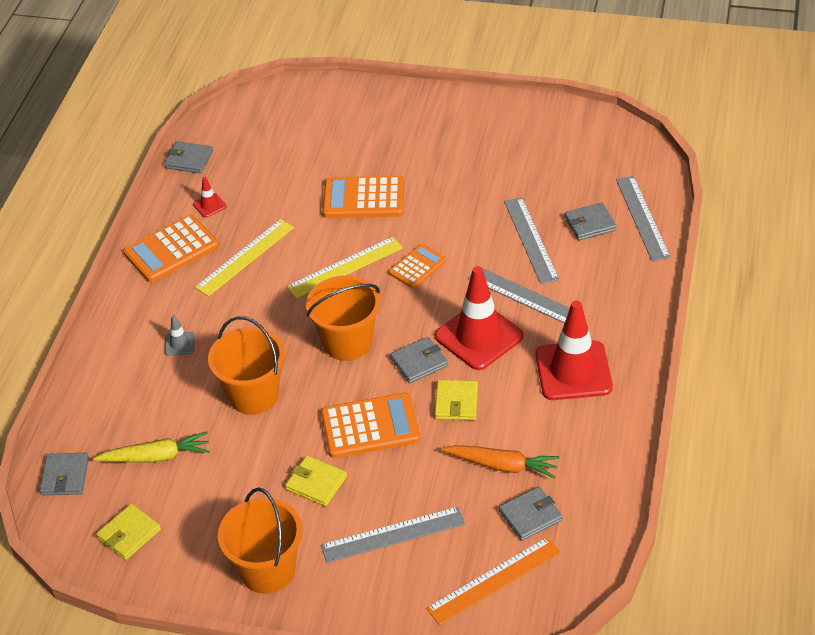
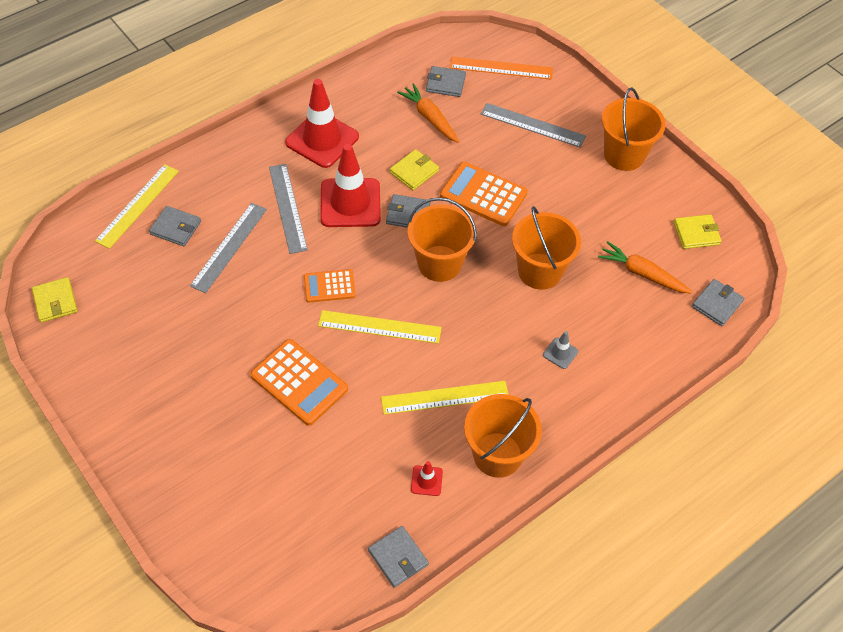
camera: 145 degrees left, 10 degrees up
(156, 456) = (642, 274): yellow carrot -> orange carrot
(171, 250) = (497, 455): orange calculator -> orange bucket
(316, 483) = (550, 184): yellow wallet -> yellow wallet (55, 301)
(642, 218) = (138, 205): grey ruler -> yellow ruler

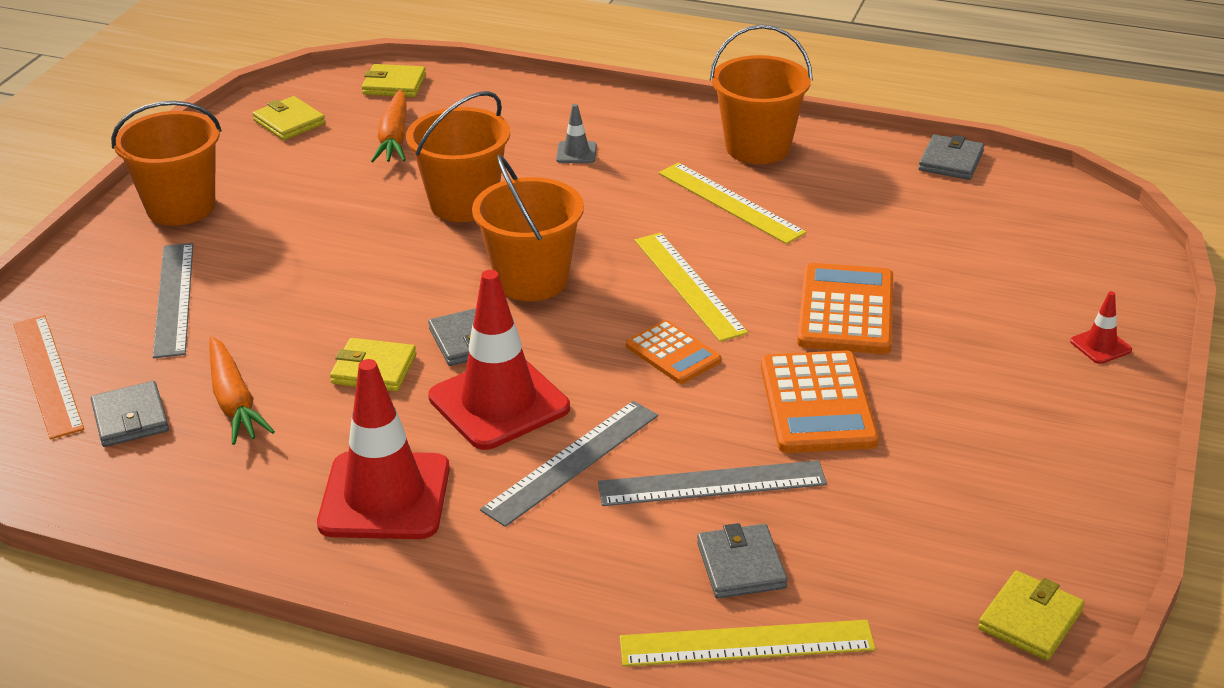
camera: 120 degrees left, 20 degrees down
(426, 481) = (846, 176): red traffic cone -> red traffic cone (1100, 346)
(430, 118) = (234, 401): orange carrot -> orange carrot turned 45 degrees counterclockwise
(483, 195) = (365, 291): orange calculator -> orange calculator (817, 404)
(716, 304) = (394, 85): grey wallet -> yellow wallet

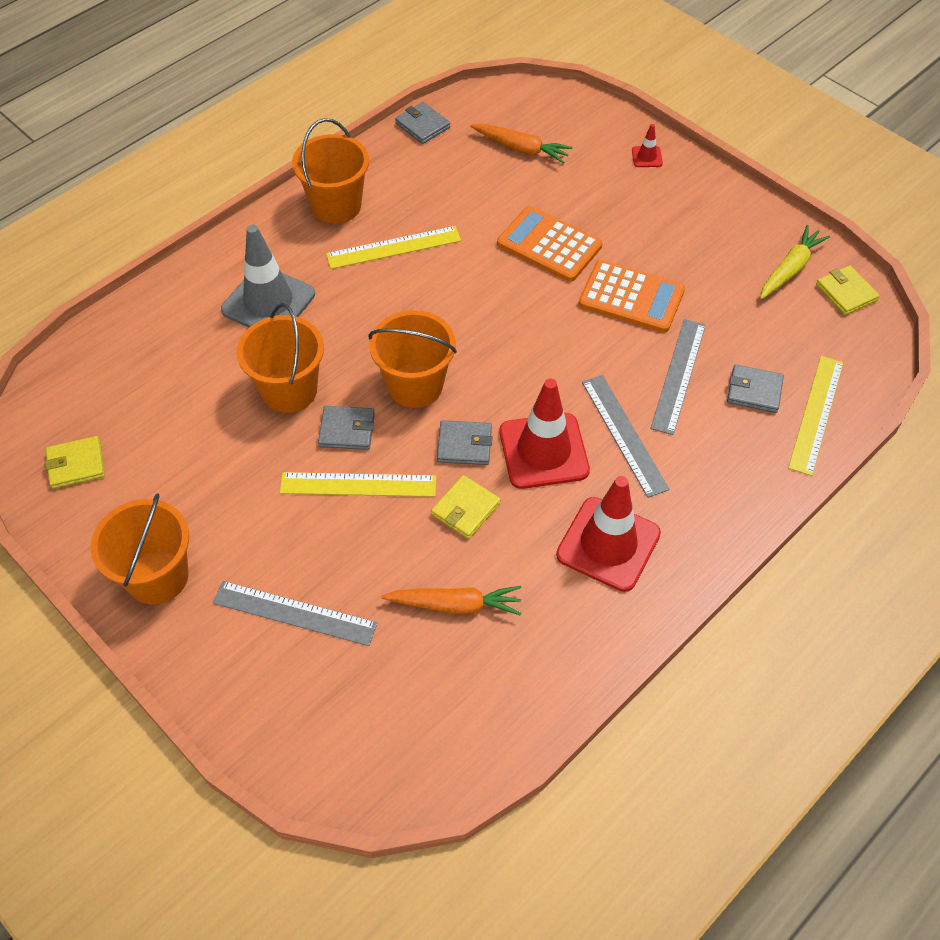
camera: 65 degrees left, 20 degrees up
(47, 375) = (347, 726): orange ruler -> none
(131, 418) = (438, 678): grey wallet -> grey wallet (347, 430)
(394, 85) = (73, 376): yellow wallet -> none
(394, 137) = (159, 402): orange carrot -> orange carrot (521, 149)
(576, 153) = (268, 302): grey traffic cone -> grey traffic cone, size x2.33
(673, 353) = (543, 343): orange calculator -> none
(688, 285) = (475, 307): yellow ruler -> yellow ruler (358, 485)
(1020, 544) = (790, 269): none -> yellow carrot

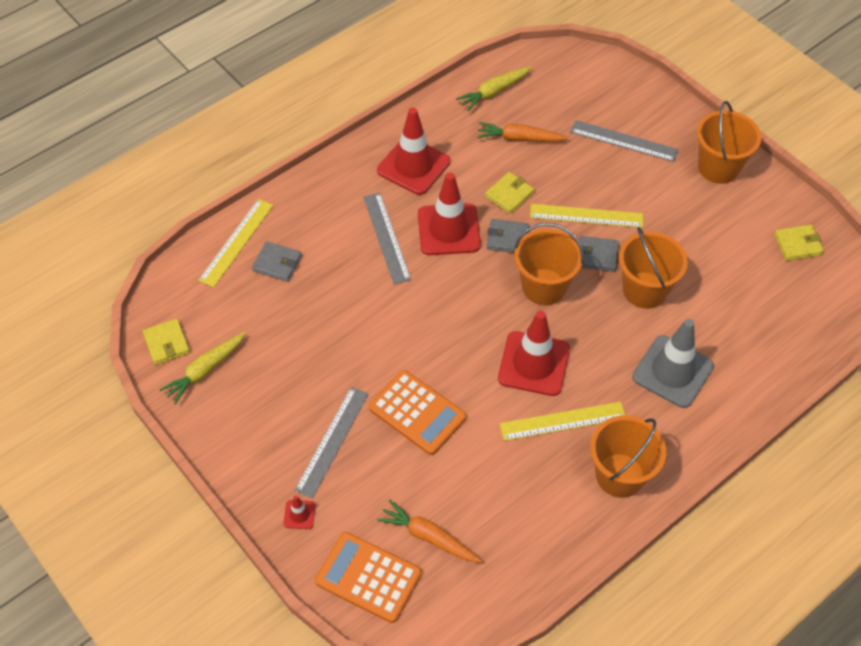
camera: 175 degrees left, 0 degrees up
(422, 125) = (532, 580): grey wallet -> none
(426, 299) = (534, 364): none -> red traffic cone
(502, 694) = (494, 92): none -> yellow carrot
(631, 297) = (354, 352): orange calculator -> orange calculator (368, 577)
(678, 375) = (332, 280): grey ruler -> grey ruler (332, 441)

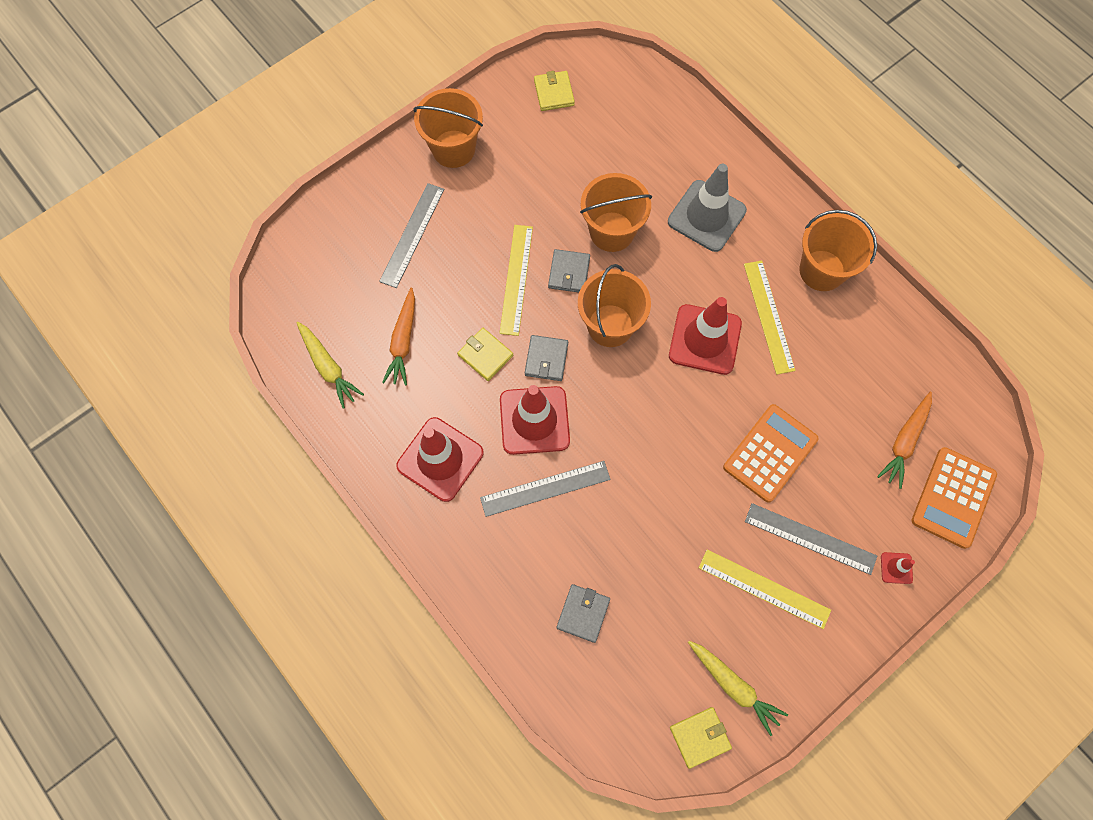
camera: 90 degrees left, 15 degrees up
(236, 242) = (552, 666): yellow ruler -> yellow ruler (764, 588)

